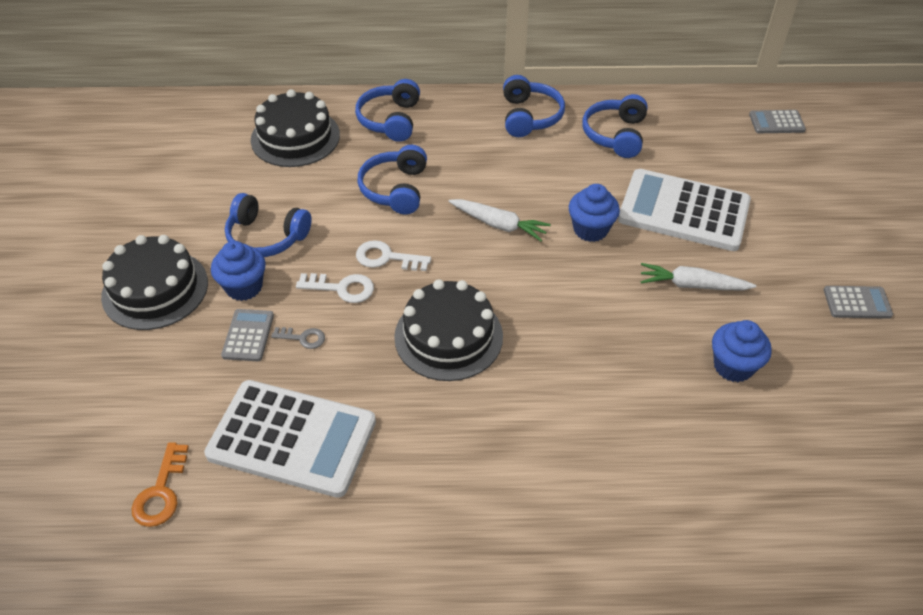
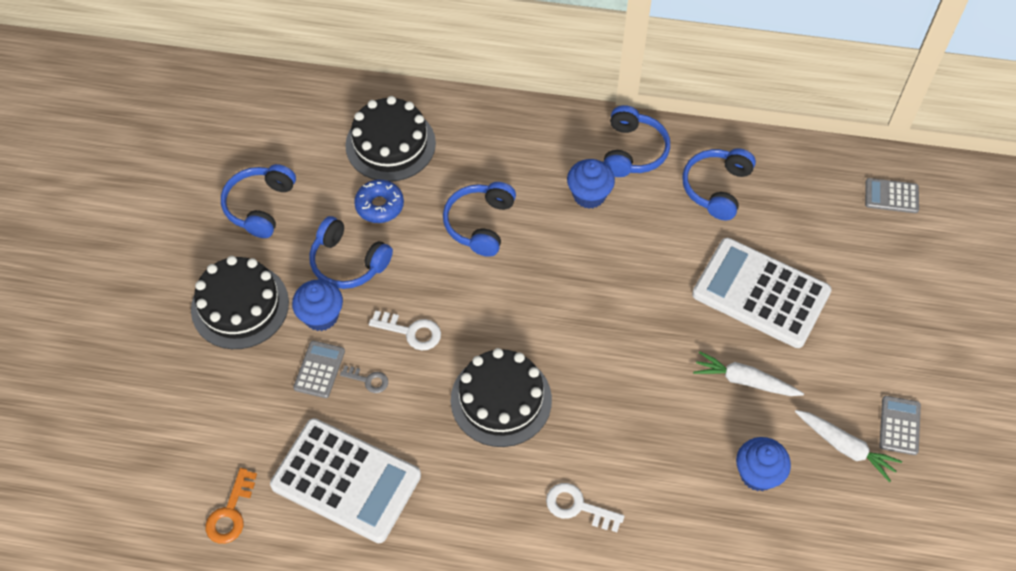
camera: 10 degrees right, 10 degrees up
(292, 186) = (379, 206): none -> blue donut
(387, 258) = (458, 304): white key -> white key (578, 507)
(390, 120) = (489, 135): blue headphones -> blue headphones (260, 206)
(498, 224) = (573, 282): white carrot -> white carrot (845, 447)
(590, 229) = (662, 301): blue cupcake -> blue cupcake (589, 195)
(857, 303) = (899, 425): grey calculator -> grey calculator turned 90 degrees counterclockwise

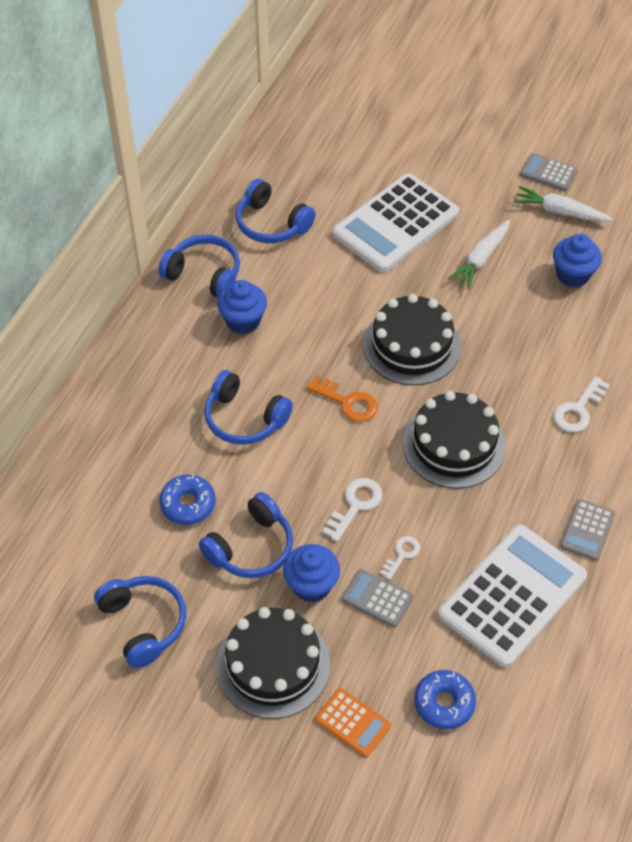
camera: 75 degrees left, 5 degrees down
(197, 376) = (352, 723): none -> orange calculator
(227, 443) = (444, 703): none -> blue donut
(230, 512) = (526, 711): orange key -> orange key (347, 402)
(260, 206) = (144, 624): blue headphones -> blue headphones turned 150 degrees counterclockwise
(368, 380) = (402, 555): grey key -> white key
(390, 144) = (109, 478): black cake -> black cake (411, 346)
(845, 447) = (560, 212): white carrot -> white carrot turned 120 degrees counterclockwise
(891, 196) = (325, 110): grey calculator -> grey calculator (587, 530)

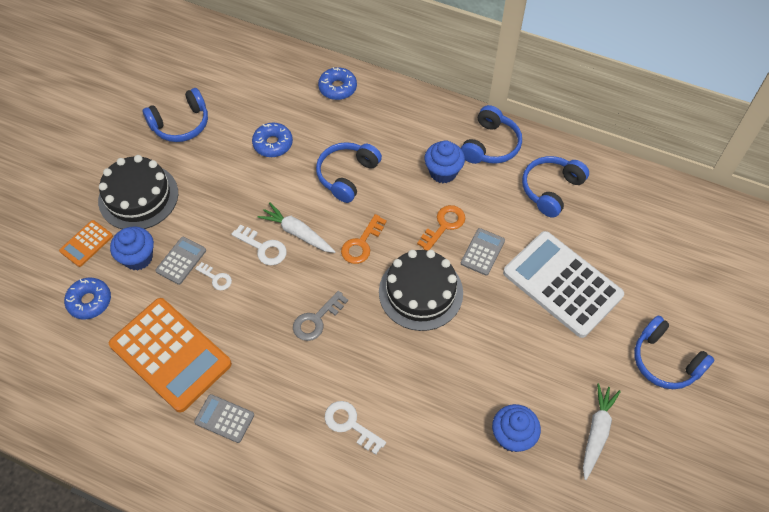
camera: 90 degrees right, 5 degrees up
(94, 432) = (337, 88): none -> blue donut
(251, 547) = (233, 182): blue headphones -> blue headphones (665, 361)
(311, 585) = (197, 219): blue cupcake -> blue cupcake (138, 258)
(321, 322) = (444, 225): none -> orange key
(454, 445) = (316, 320): black cake -> grey key
(481, 259) = (526, 354): white carrot -> white carrot (297, 233)
(512, 596) = (170, 354): white calculator -> orange calculator
(548, 173) = (651, 426): grey calculator -> grey calculator (482, 252)

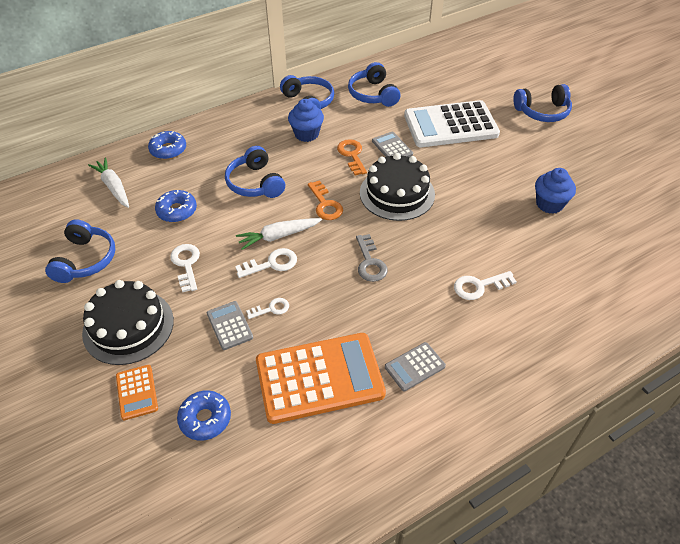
camera: 55 degrees left, 10 degrees down
(138, 258) = (195, 357): blue cupcake -> none
(221, 190) = (186, 264): none -> white key
(596, 432) = (573, 164): white carrot -> white carrot (113, 187)

